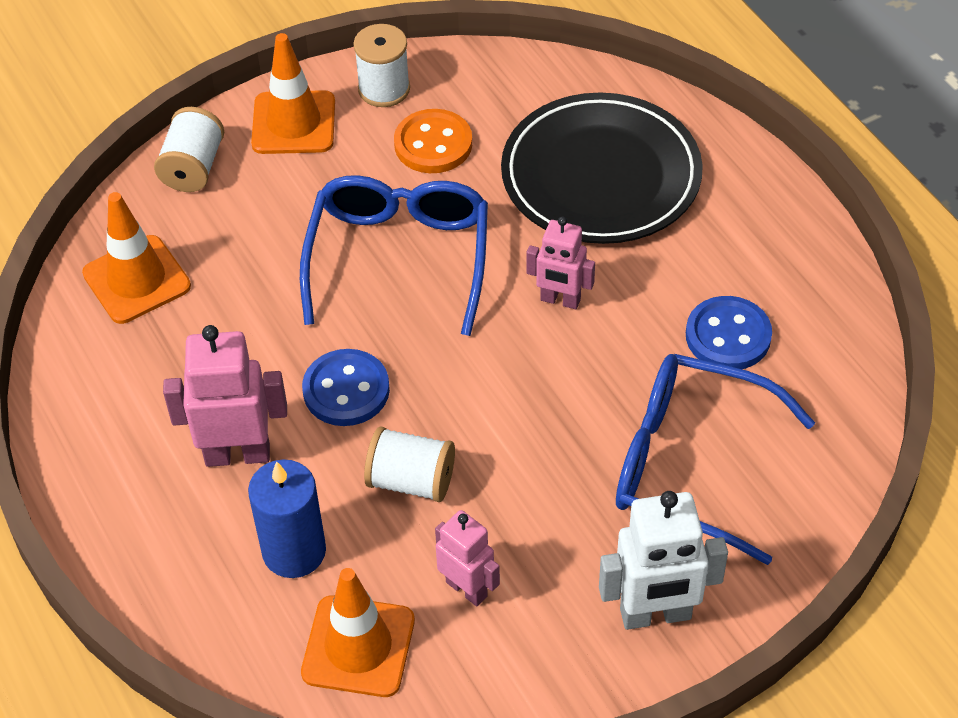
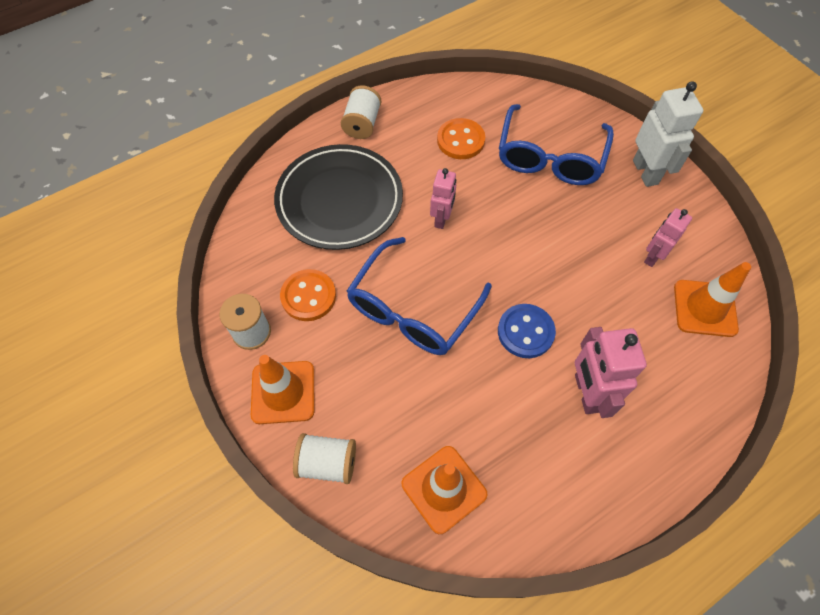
camera: 95 degrees left, 10 degrees up
(294, 551) = (651, 350): blue candle -> none
(399, 257) = (412, 309): blue glasses -> blue glasses turned 60 degrees counterclockwise
(411, 480) = (587, 289): white spool -> white spool (362, 124)
(728, 336) = (460, 140): blue button -> orange button

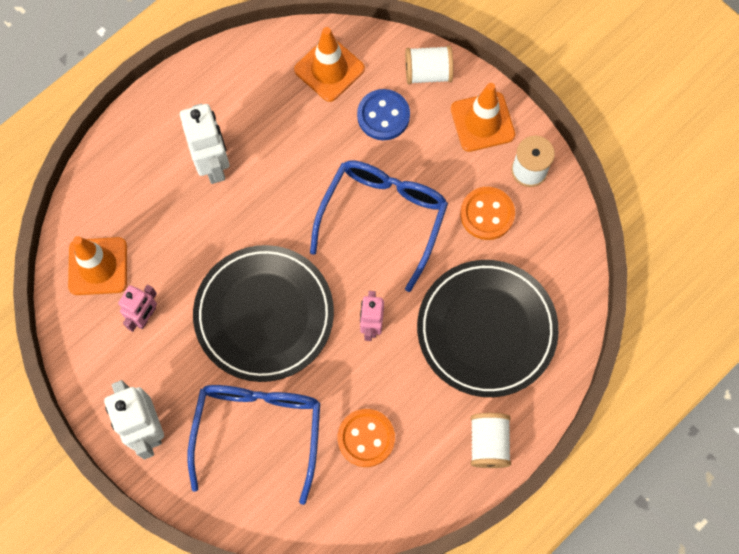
camera: 170 degrees right, 10 degrees up
(525, 332) = (272, 213): blue button -> blue button (383, 116)
(539, 241) = (264, 315): none -> black plate
(586, 393) = (214, 165): pink robot -> white robot

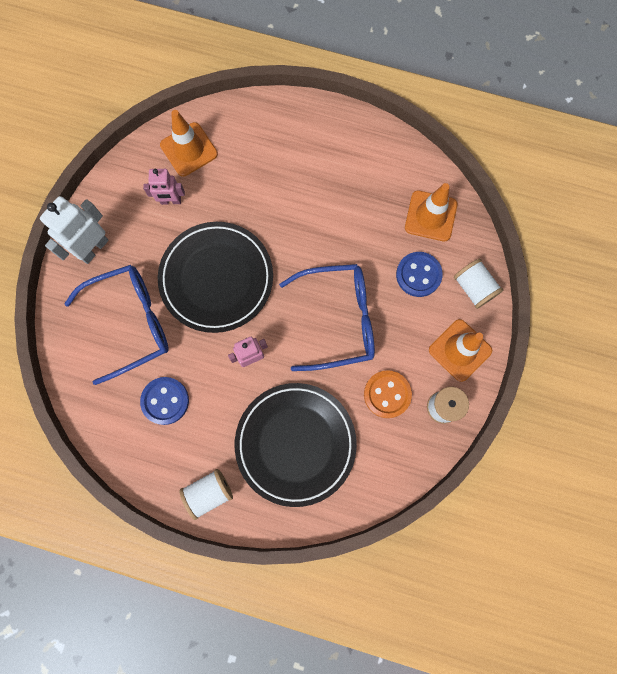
camera: 60 degrees right, 5 degrees up
(214, 165) = (307, 180): white robot -> none
(366, 438) = (165, 401): orange button -> blue button

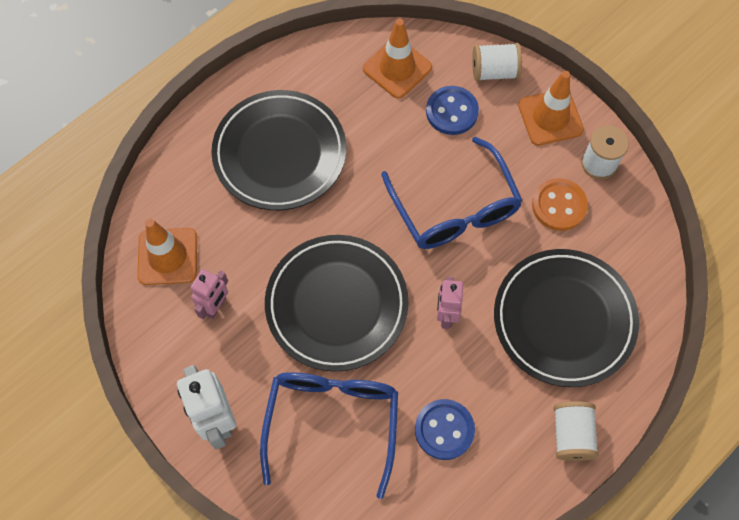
camera: 60 degrees left, 10 degrees down
(309, 175) = (280, 153): none -> black plate
(338, 319) = (455, 209): blue glasses -> blue glasses turned 135 degrees clockwise

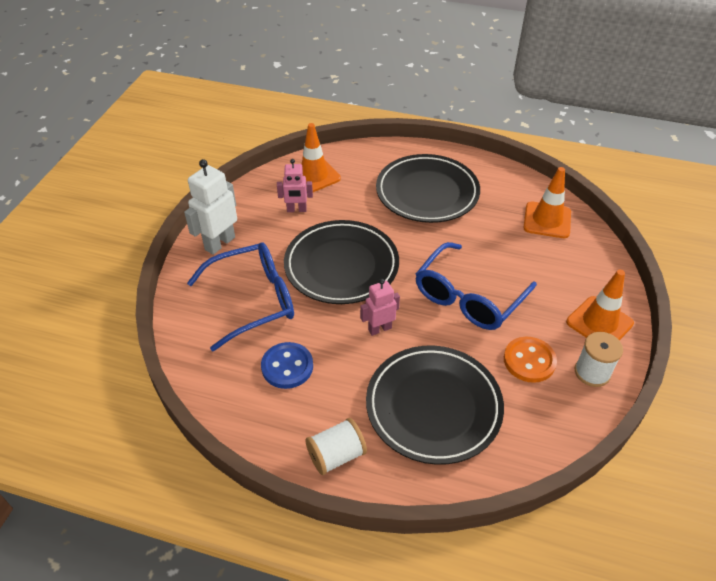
camera: 60 degrees right, 20 degrees down
(452, 112) = (544, 263): blue button -> none
(494, 71) = (601, 273): white spool -> none

